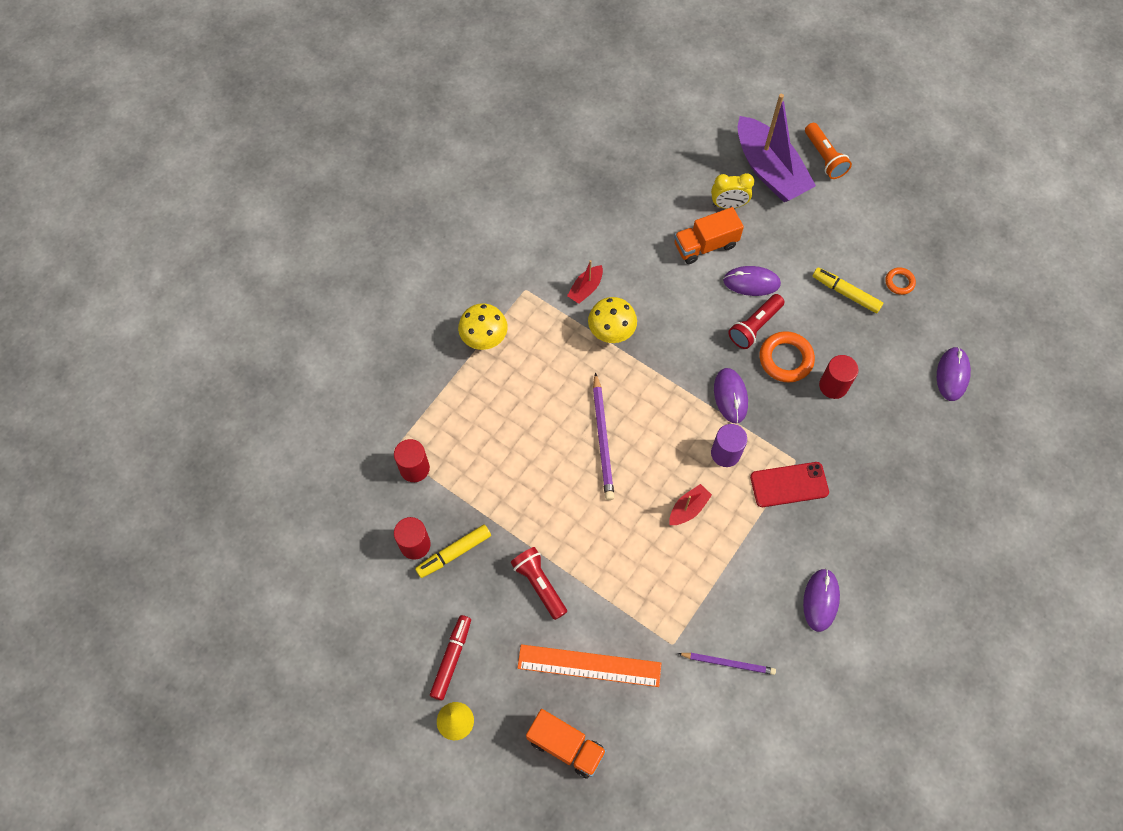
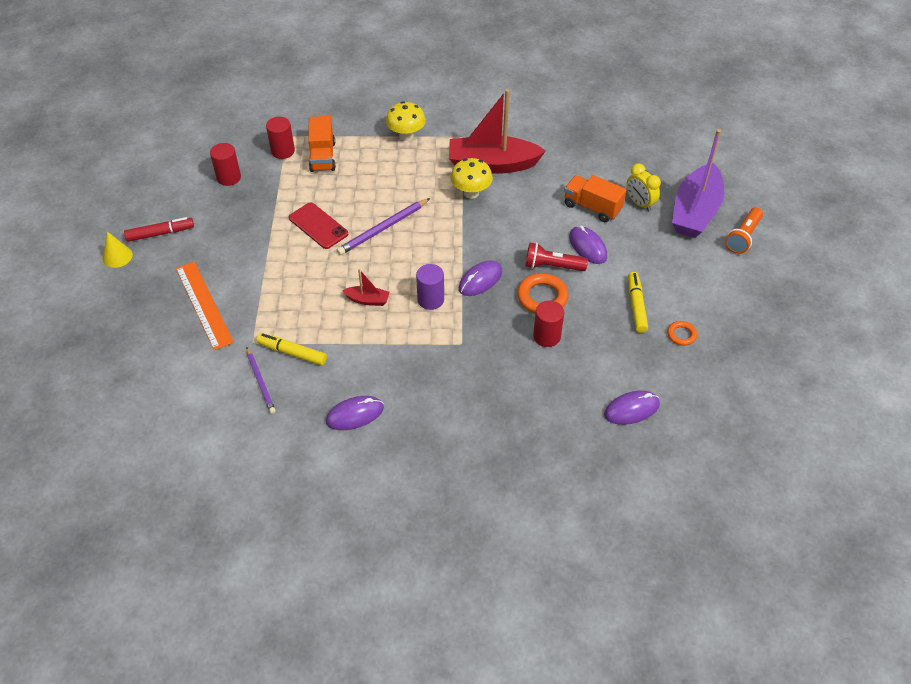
camera: 55 degrees right, 15 degrees down
(454, 553) = (237, 198): yellow marker -> yellow marker (292, 353)
(539, 584) = (246, 250): red flashlight -> none
(566, 746) = (135, 321): orange truck -> orange truck (322, 156)
(585, 289) = (492, 164): red boat -> red boat, size x2.29
(789, 484) = (437, 349): red phone -> red phone (318, 226)

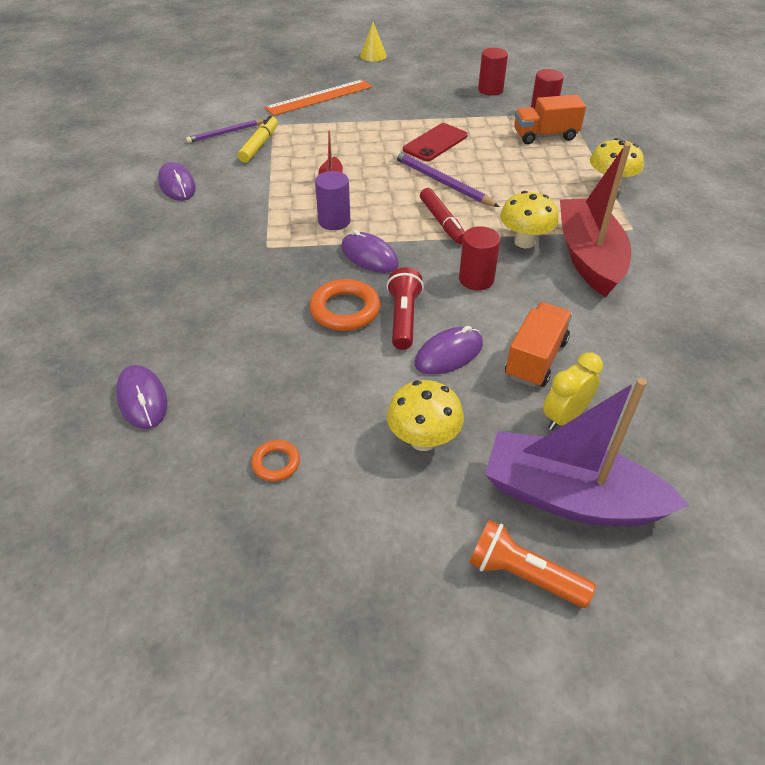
camera: 85 degrees right, 5 degrees down
(160, 233) = (405, 68): red marker -> red marker (442, 222)
(547, 336) = (276, 315): red cylinder -> red cylinder (476, 279)
(636, 306) = (334, 408): yellow marker -> none
(659, 266) = (423, 440): none -> yellow mushroom

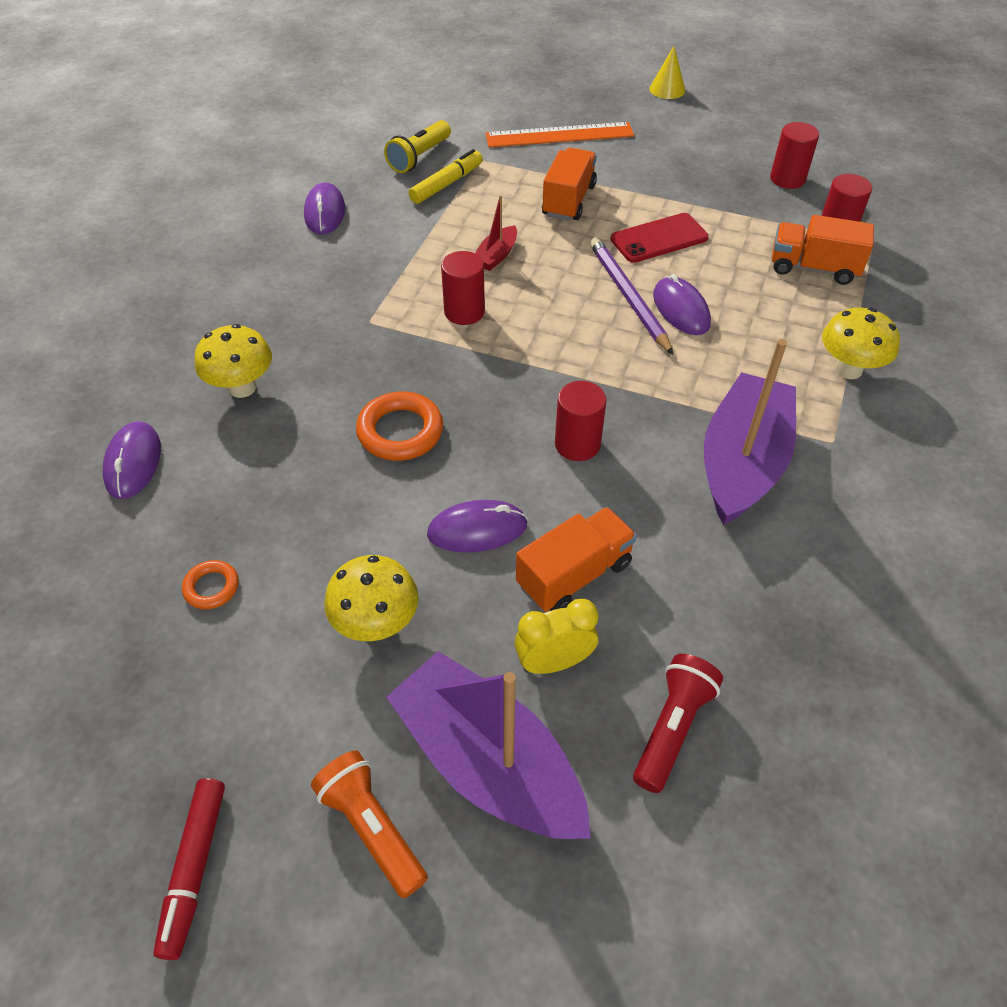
camera: 25 degrees right, 5 degrees up
(225, 133) = (419, 157): purple pencil -> yellow flashlight
(334, 221) = (464, 312): purple cylinder -> red cylinder
(356, 135) = (568, 201): none -> orange truck
(369, 256) = (473, 371): purple mouse -> purple mouse (681, 310)
(403, 318) = (457, 465): red flashlight -> red flashlight (672, 727)
(442, 222) = (590, 352): red marker -> red marker (195, 868)
(524, 242) = (674, 413): yellow mushroom -> yellow mushroom (242, 387)
(588, 257) = (742, 462): red boat -> purple boat

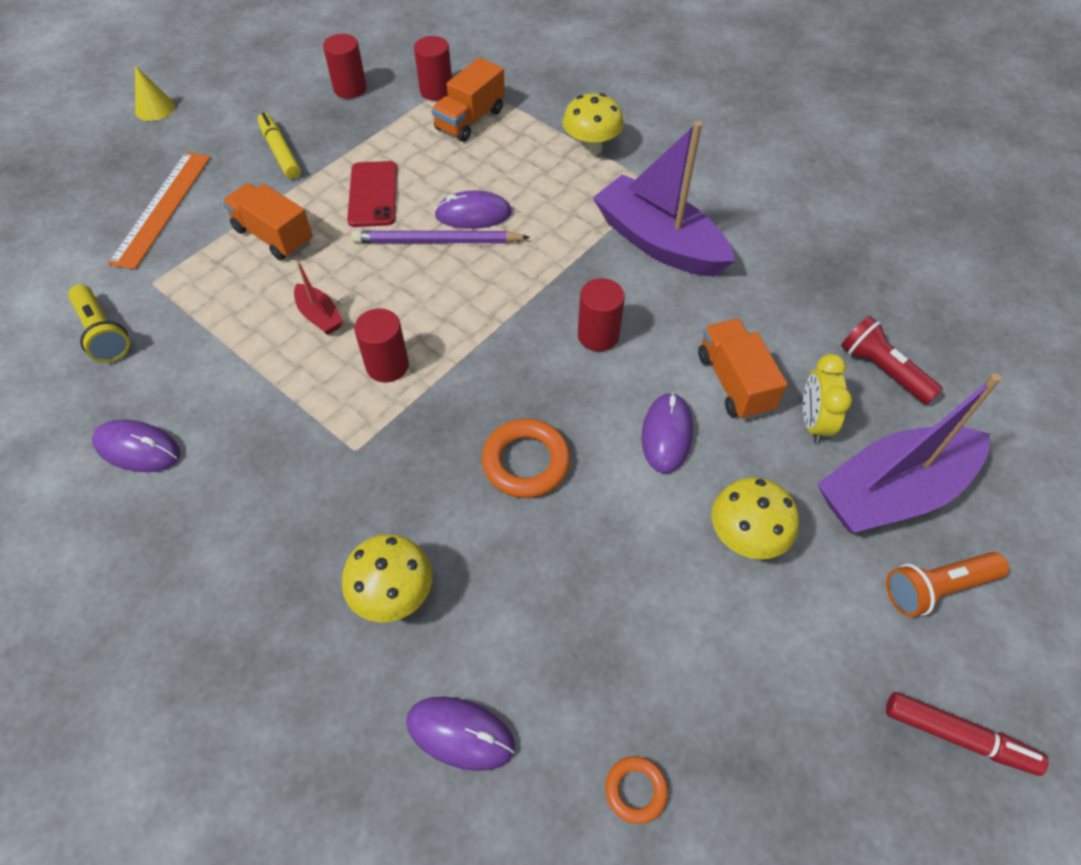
camera: 70 degrees left, 5 degrees up
(211, 587) = (664, 674): orange ring -> orange ring (635, 790)
(446, 184) = (172, 323): yellow marker -> yellow marker (280, 152)

